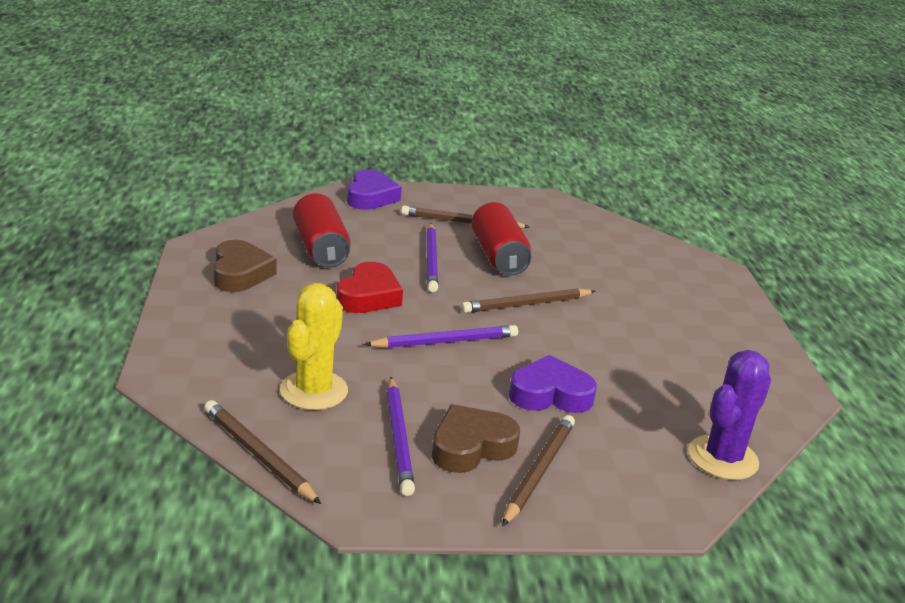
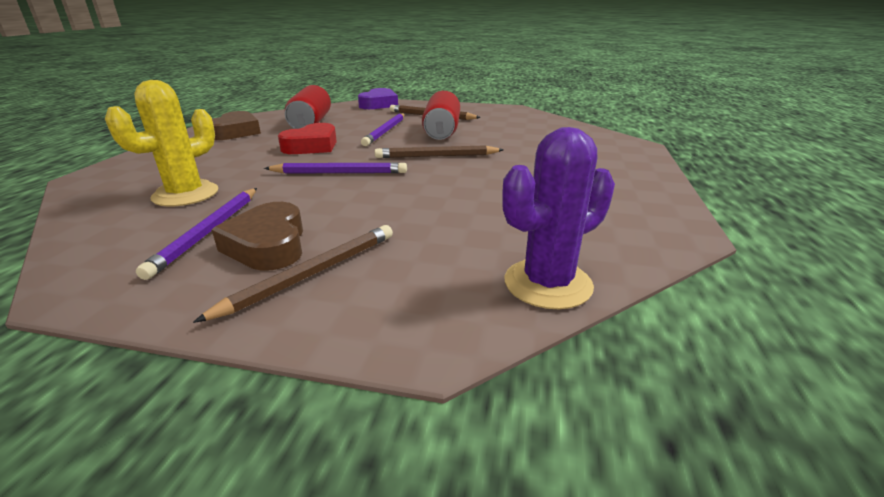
camera: 20 degrees right, 0 degrees up
(258, 455) = (67, 232): brown pencil -> none
(471, 446) = (268, 245): brown heart -> brown heart turned 90 degrees counterclockwise
(550, 394) = (396, 212): purple heart -> none

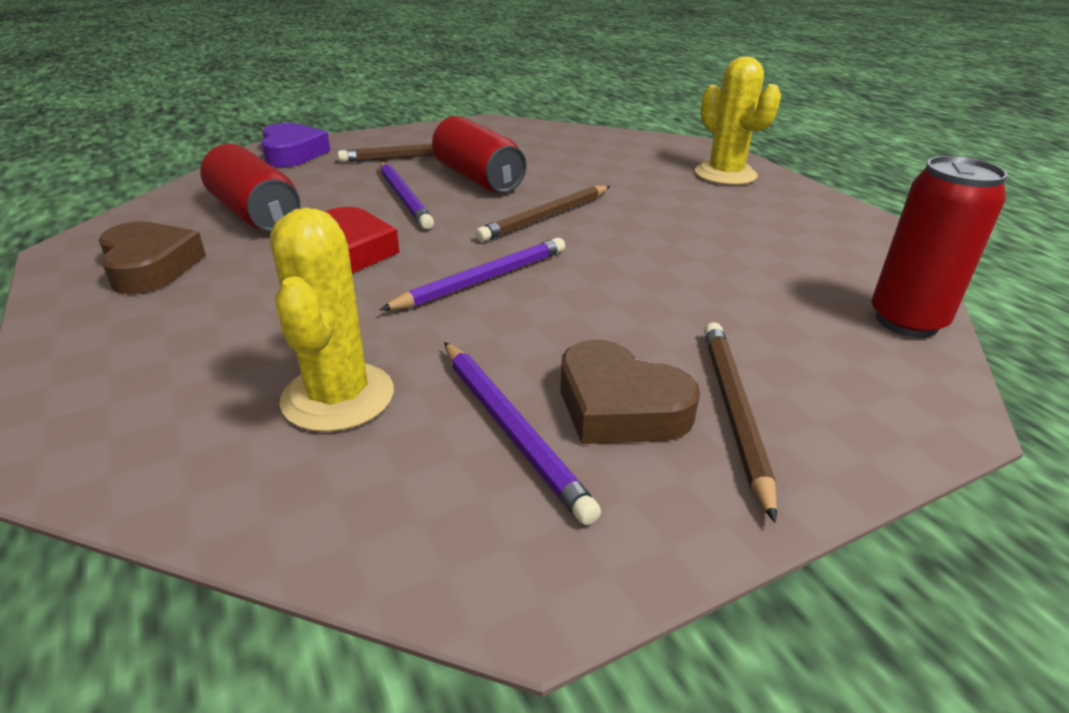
camera: 40 degrees left, 5 degrees up
(547, 284) = (906, 321): purple cactus -> red can
(614, 164) = (725, 174): none -> yellow cactus

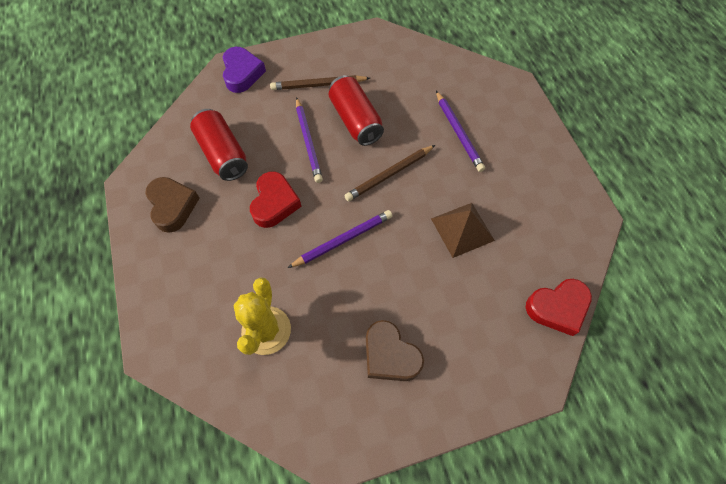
camera: 10 degrees right, 30 degrees up
(511, 429) = (339, 363): purple pencil -> purple pencil (458, 133)
(690, 256) = (462, 229): none -> brown pyramid
(725, 174) = (517, 130): yellow cactus -> none
(734, 412) = (441, 366): brown pencil -> none
(906, 321) = (557, 308): red can -> red heart

